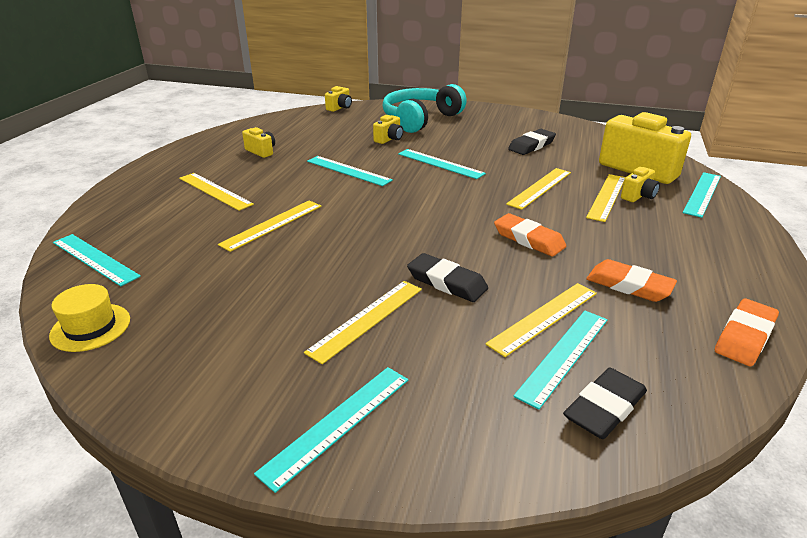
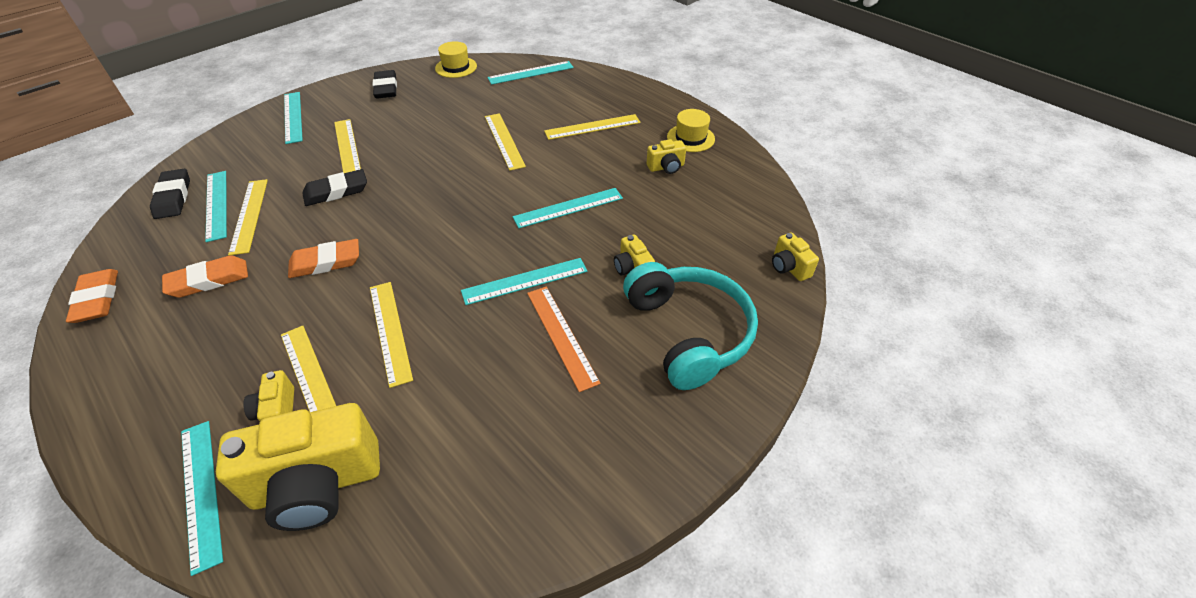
camera: 120 degrees right, 15 degrees up
(209, 151) = (690, 138): none -> yellow hat
(466, 144) = (561, 336): none -> orange ruler
(531, 145) = (497, 405): black eraser -> black eraser (386, 88)

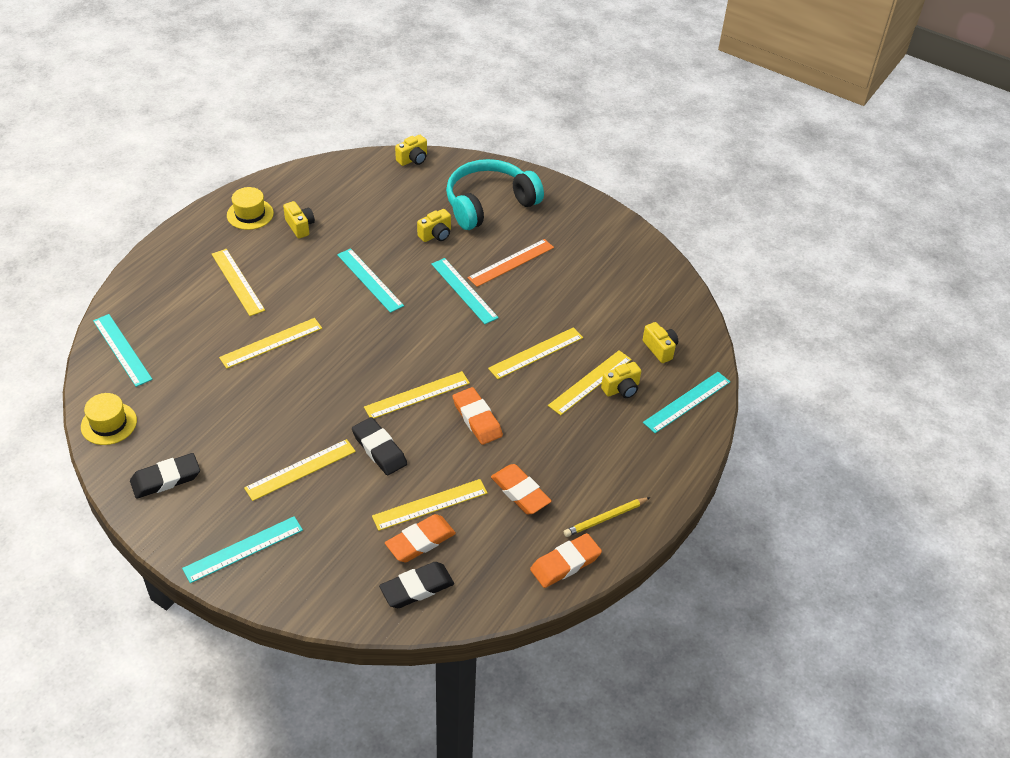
camera: 105 degrees left, 0 degrees up
(114, 345) = (605, 518): none -> yellow pencil
(216, 205) = (420, 541): turquoise ruler -> orange eraser
(317, 484) = (660, 349): yellow camera -> yellow camera, size x0.46
(385, 223) = (417, 395): none -> yellow ruler

